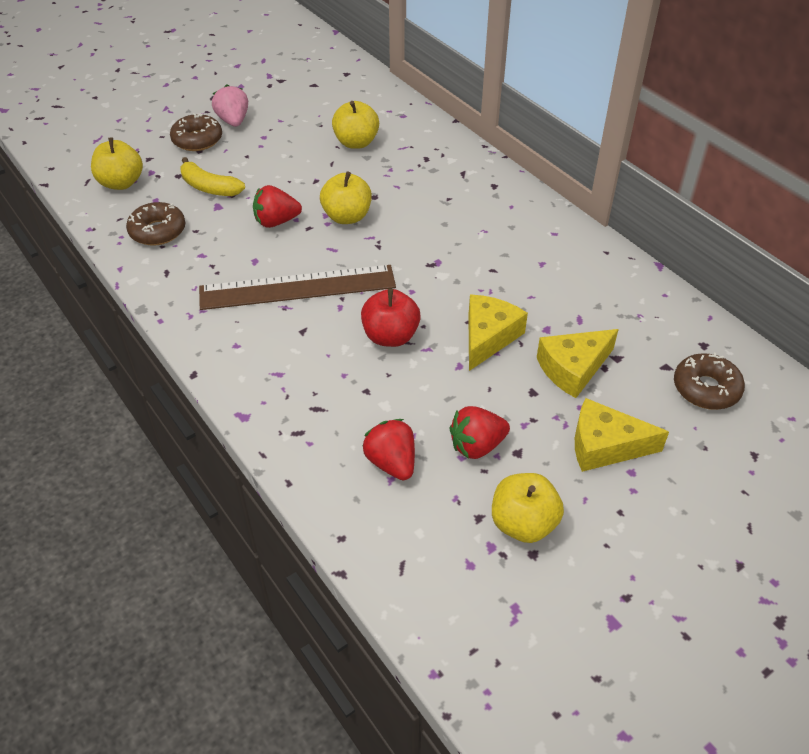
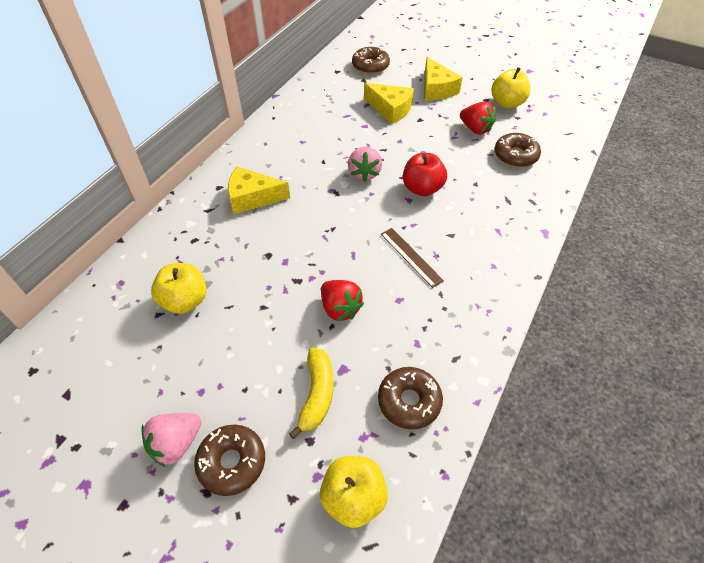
camera: 115 degrees left, 5 degrees up
(297, 287) = (411, 257): brown ruler -> brown ruler, size x0.50
(347, 217) = (306, 261): yellow apple -> none
(391, 462) = (515, 156): red strawberry -> brown donut
(449, 297) = (364, 173): none -> pink strawberry
(488, 337) = (389, 146): yellow cheese -> yellow cheese (252, 198)

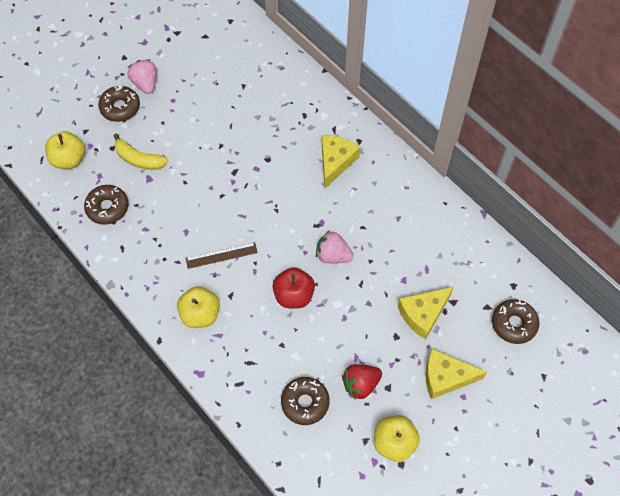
camera: 110 degrees right, 10 degrees up
(185, 301) = (247, 101): yellow apple -> yellow apple (200, 314)
(340, 308) = (196, 191): red strawberry -> none

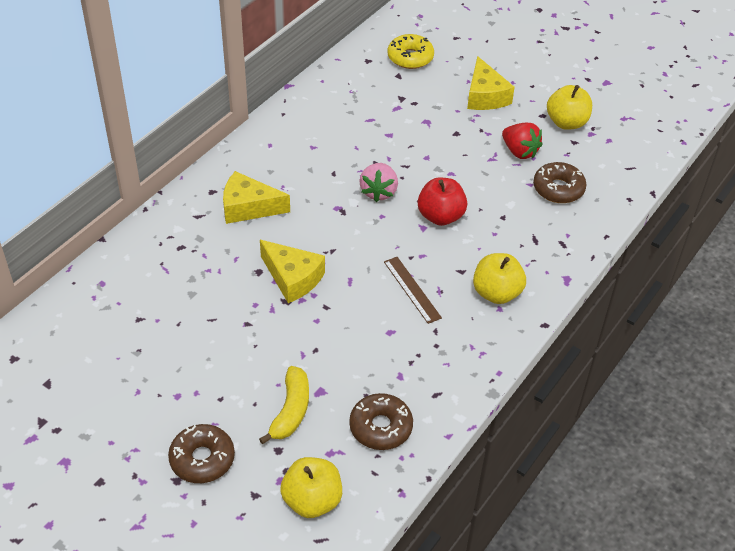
camera: 105 degrees left, 15 degrees down
(145, 84) = (151, 437): pink strawberry -> none
(423, 314) = (423, 117): yellow cheese -> yellow cheese (293, 278)
(514, 324) = (410, 57): brown donut -> yellow donut

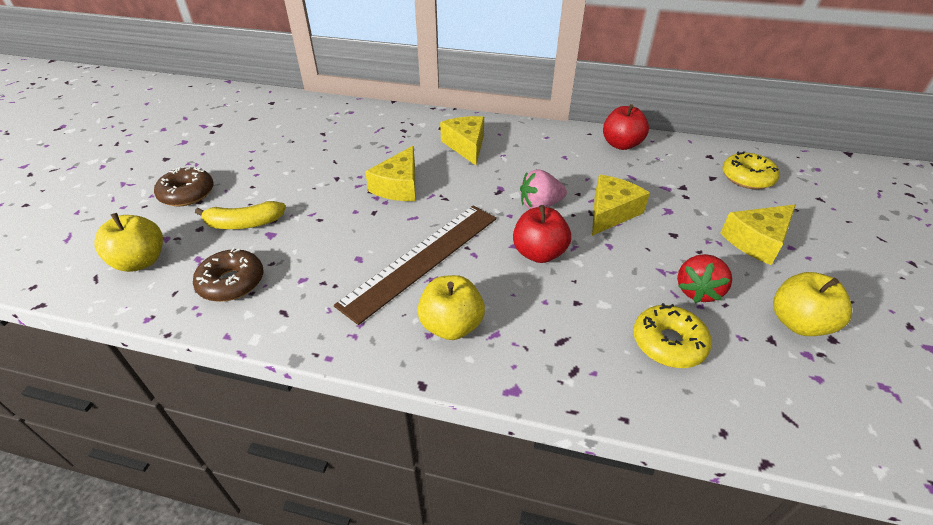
camera: 70 degrees right, 5 degrees down
(316, 102) = (621, 144): none -> red apple
(411, 154) = (611, 212): none -> yellow cheese
(412, 289) = (422, 258): brown ruler -> brown ruler, size x1.99
(558, 189) = (668, 343): brown donut -> yellow donut

